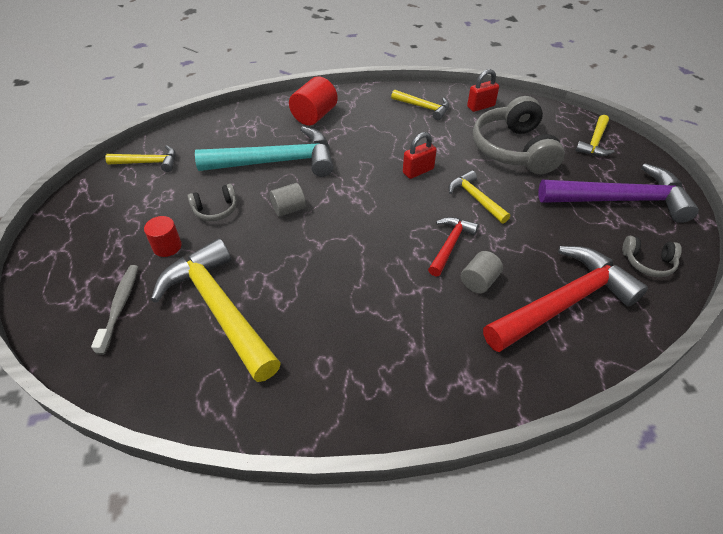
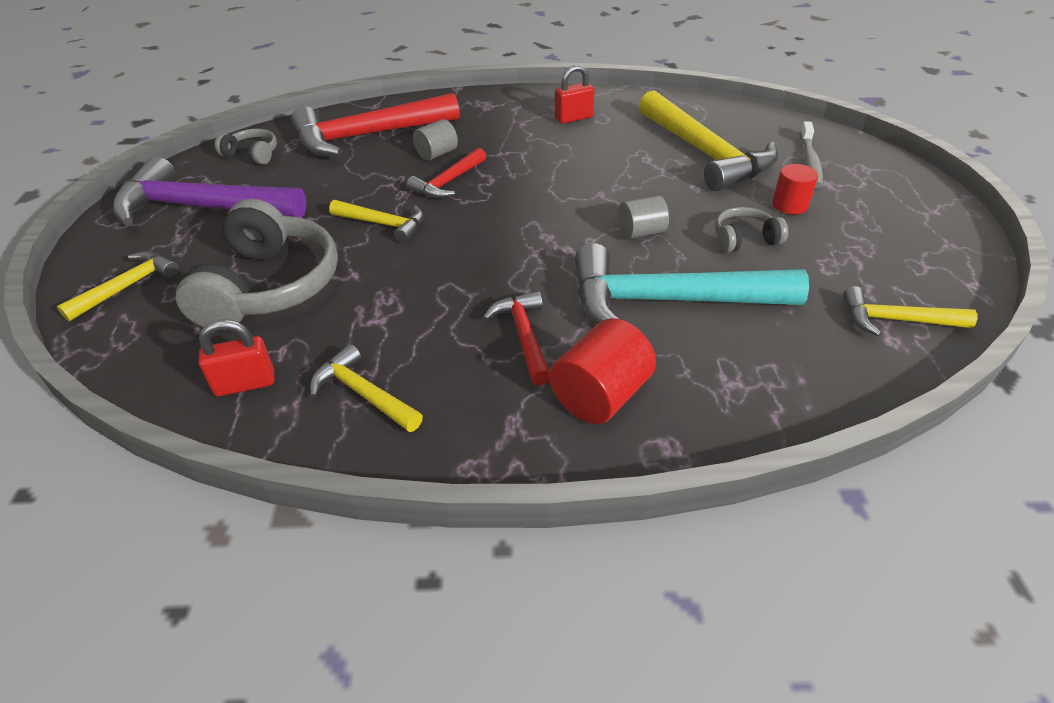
camera: 170 degrees left, 5 degrees down
(356, 137) = (524, 336): none -> red hammer
(418, 171) = (442, 266): red padlock -> red padlock (573, 118)
(476, 198) = (383, 224): yellow hammer -> yellow hammer turned 45 degrees counterclockwise

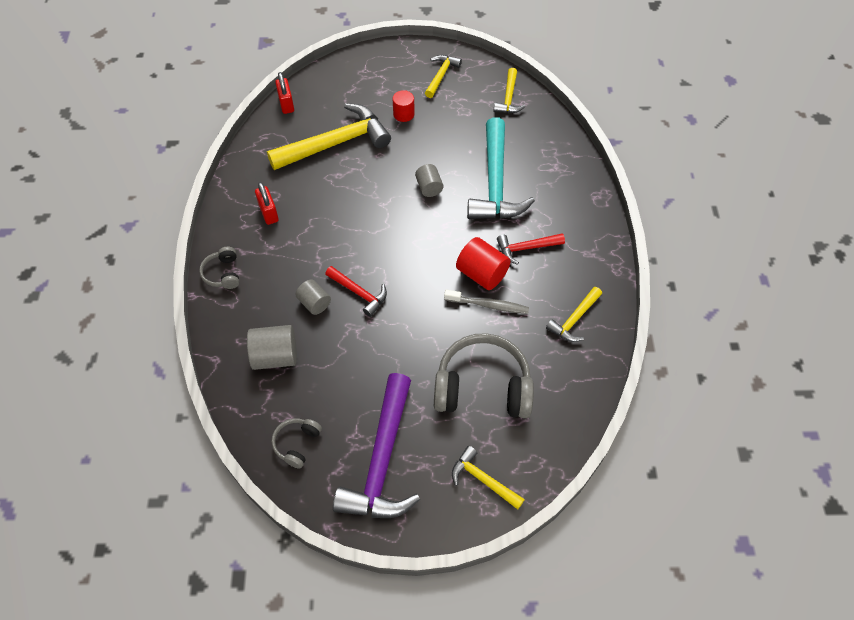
camera: 90 degrees left, 15 degrees up
(245, 384) = (571, 379): red padlock -> red padlock (286, 104)
(368, 136) = (275, 356): red hammer -> grey cylinder
(383, 224) = (413, 329): yellow hammer -> yellow hammer (441, 75)
(600, 395) = (568, 218): red cylinder -> red cylinder (482, 274)
(744, 239) = (438, 141): grey headphones -> grey headphones (223, 273)
(809, 161) = (353, 94): grey toothbrush -> grey toothbrush (488, 305)

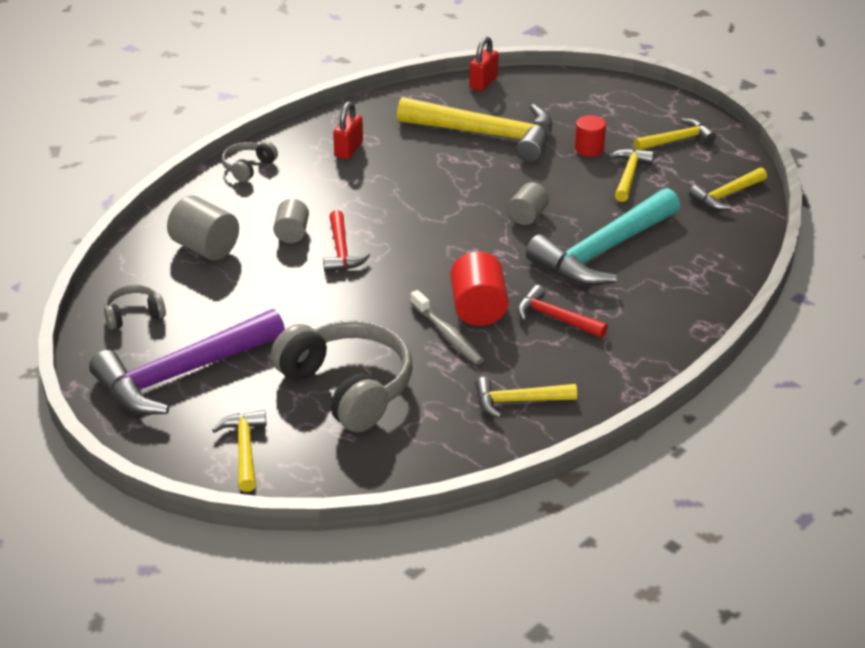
camera: 45 degrees right, 20 degrees down
(446, 118) = (629, 175): none -> yellow hammer

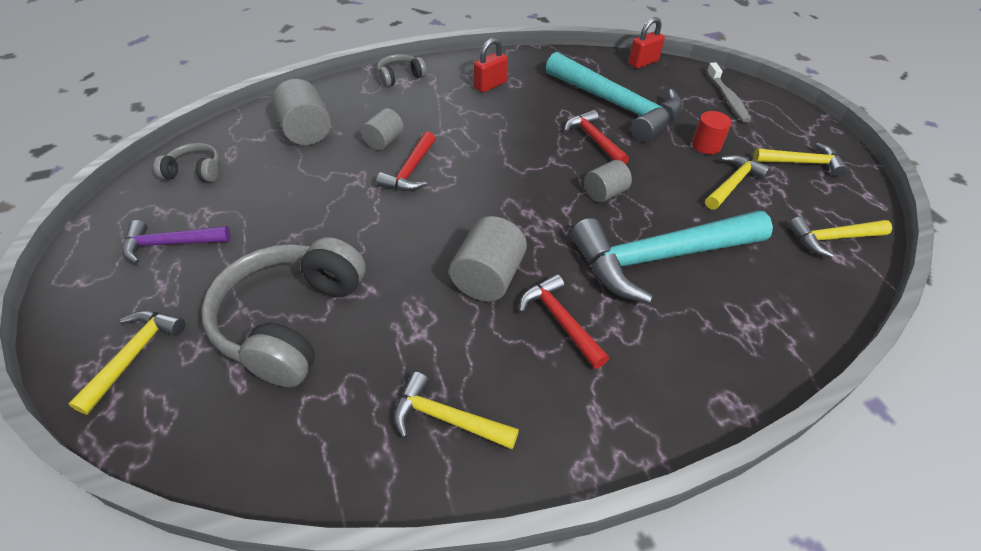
camera: 25 degrees right, 10 degrees up
(182, 374) = (171, 244): purple hammer -> purple hammer, size x0.51
(347, 388) = (291, 321): grey headphones -> grey headphones turned 150 degrees counterclockwise
(448, 335) = (436, 297): grey toothbrush -> grey toothbrush (727, 98)
(478, 309) = (488, 278): red cylinder -> grey cylinder
(486, 135) = (616, 106): yellow hammer -> turquoise hammer
(487, 173) = (594, 140): none -> red hammer

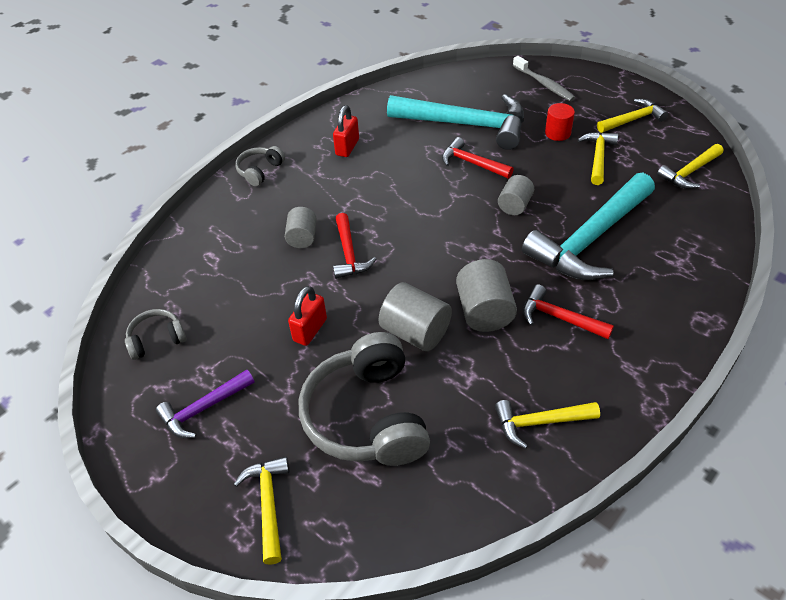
camera: 25 degrees left, 0 degrees up
(306, 131) = (223, 258): grey cylinder -> grey cylinder (415, 332)
(643, 63) = (456, 75): red padlock -> red padlock (310, 330)

